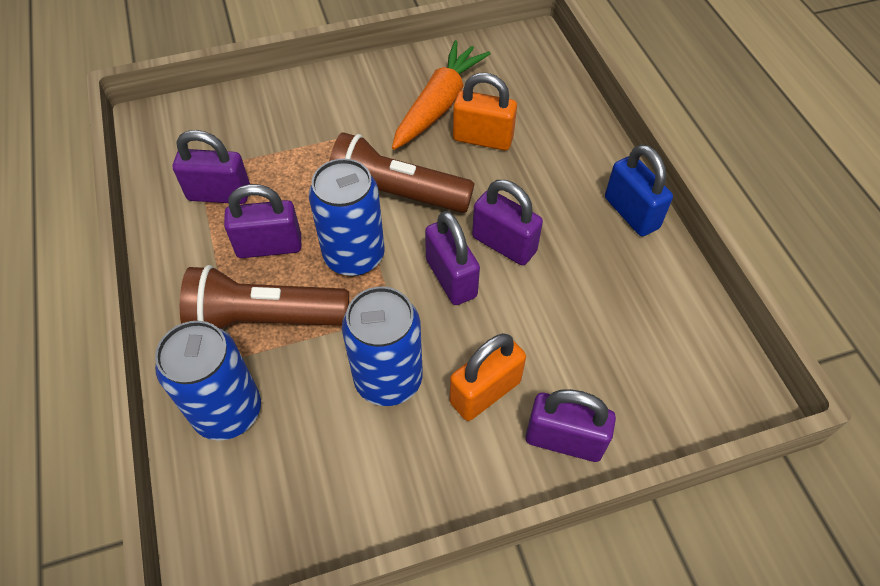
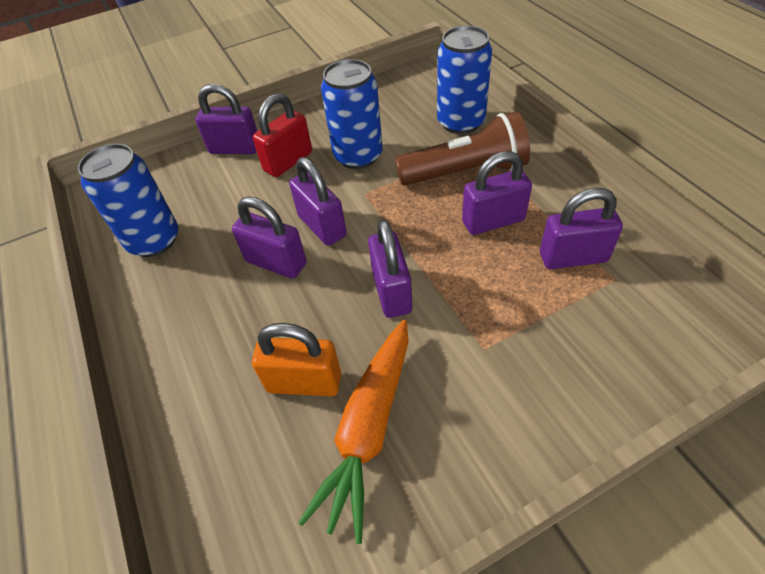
camera: 175 degrees right, 5 degrees down
(354, 256) = (412, 227): blue can -> blue can (154, 240)
(395, 194) = (392, 291): brown flashlight -> purple padlock
(485, 392) = (288, 161): orange padlock -> red padlock
(631, 213) = (144, 318): blue padlock -> none

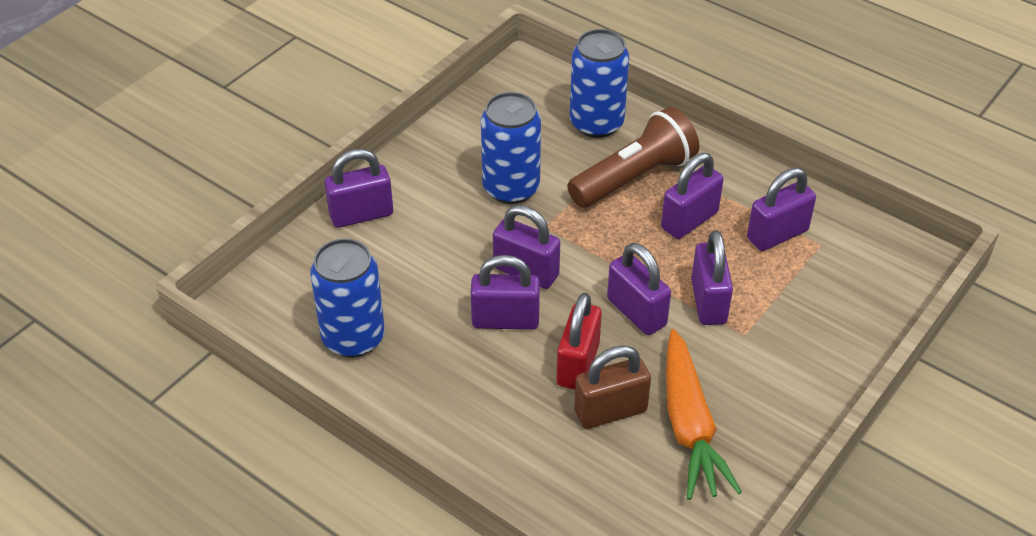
camera: 30 degrees left, 5 degrees down
(288, 161) = (437, 214): red padlock -> red padlock (578, 364)
(304, 382) = (610, 411): orange padlock -> brown padlock
(466, 303) = (708, 302): none -> purple padlock

